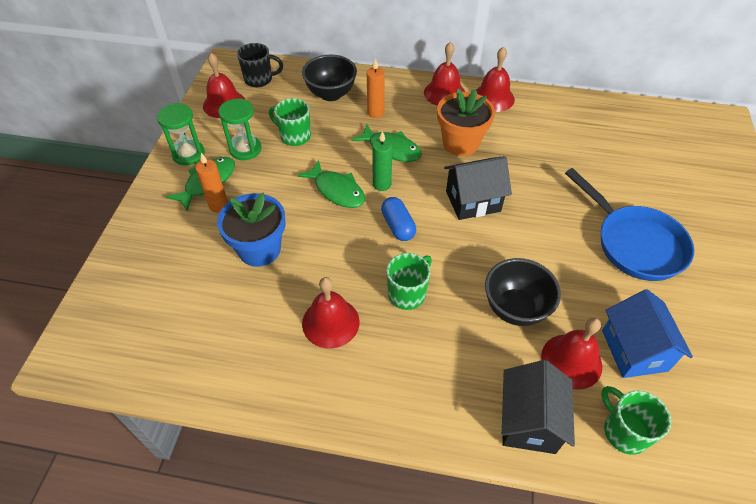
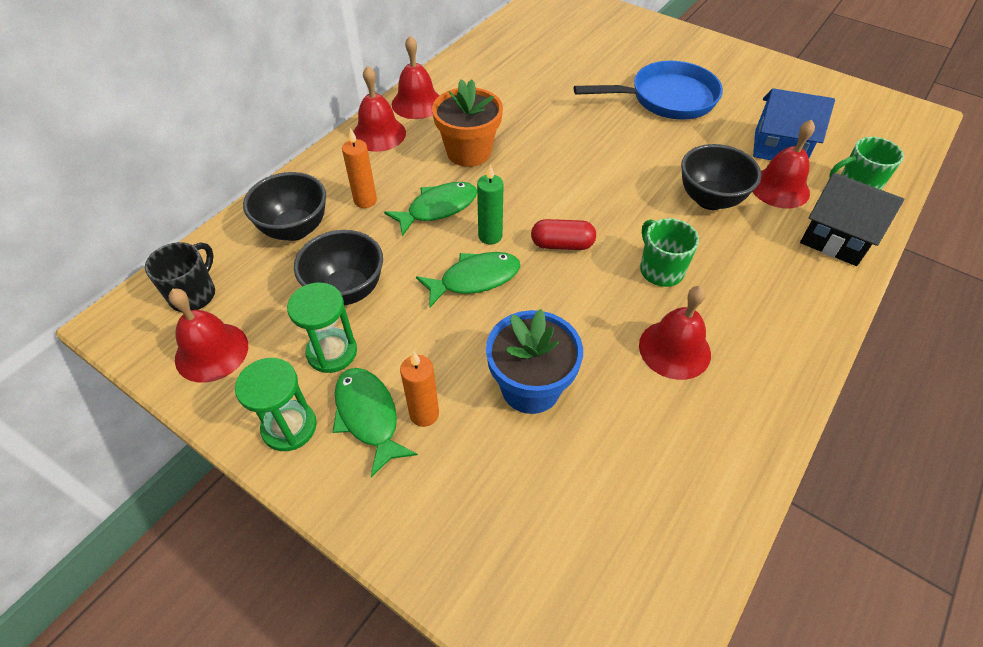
camera: 65 degrees left, 0 degrees up
(294, 136) = (346, 290): green mug -> black bowl
(398, 226) = (562, 244): blue capsule -> red capsule
(473, 201) = (559, 175): black house -> none

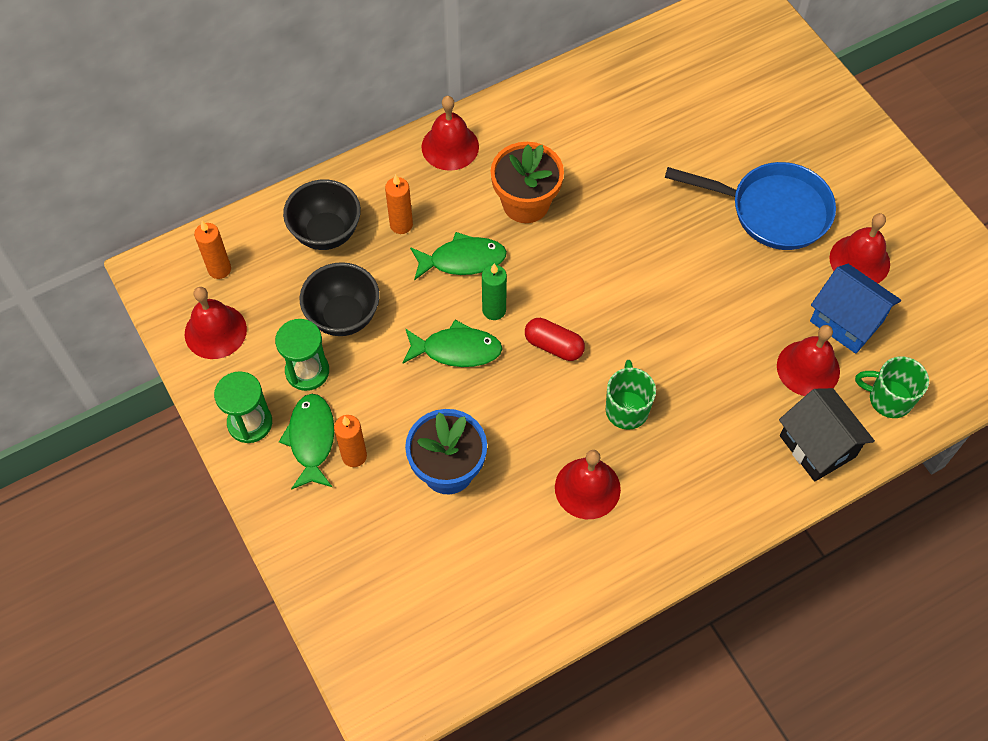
camera: 25 degrees right, 10 degrees up
(194, 294) = (219, 269): black mug -> orange candle
(417, 103) = (507, 119): red bell -> red bell (859, 260)
(710, 199) = (727, 353): black bowl -> none

